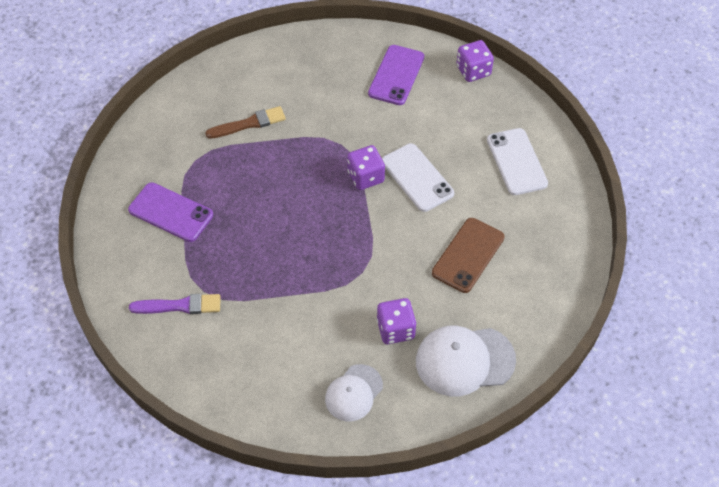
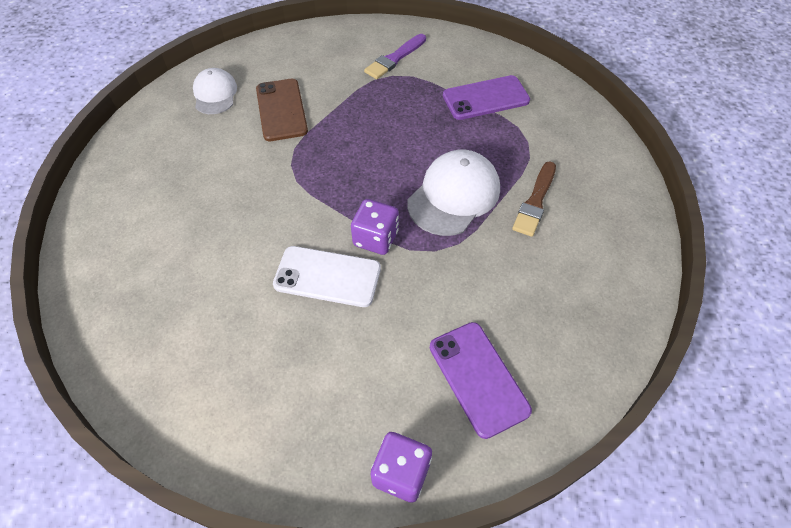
camera: 135 degrees right, 0 degrees up
(395, 329) = (221, 147): purple dice -> none
(464, 360) = (144, 165): white cap -> white cap (454, 195)
(468, 255) = (209, 243): brown phone -> brown phone (281, 110)
(516, 162) = (237, 382): white phone -> none

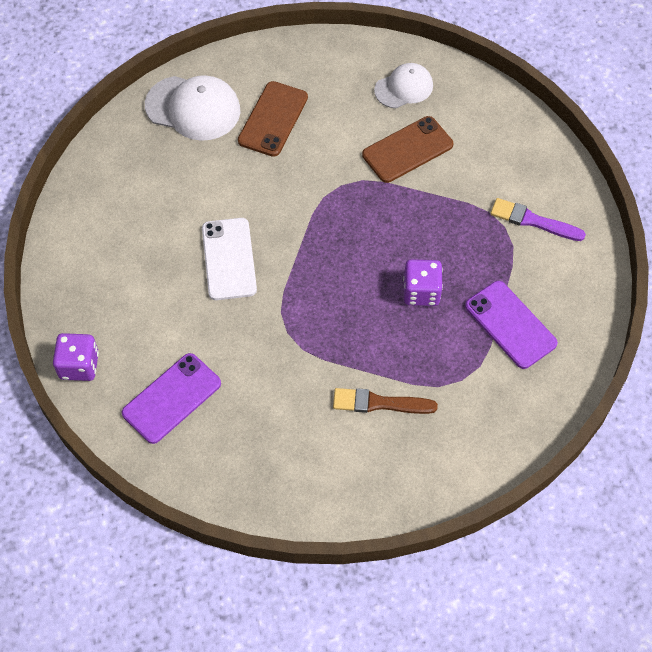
camera: 70 degrees right, 5 degrees up
(182, 194) = (273, 119): none -> brown phone
(376, 238) = (282, 282): purple dice -> purple dice (421, 292)
(454, 195) = (358, 330): white cap -> white cap (193, 108)

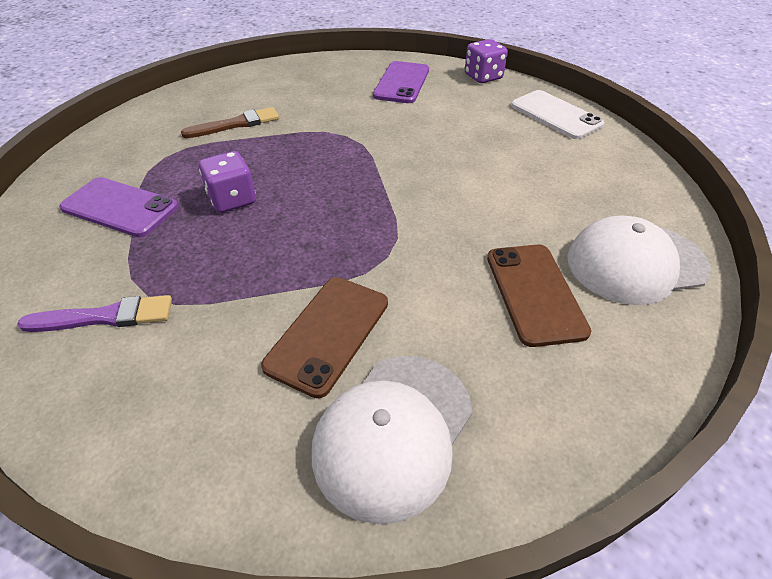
camera: 150 degrees right, 15 degrees down
(229, 259) = (442, 158): white phone -> white phone (555, 115)
(404, 88) = (393, 432): white cap -> white cap, size x1.57

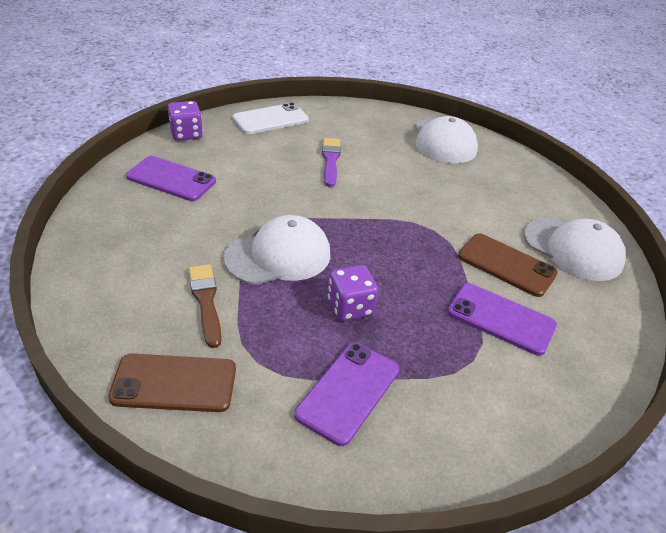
camera: 85 degrees left, 5 degrees down
(105, 317) = (499, 385): purple brush -> purple brush (330, 160)
(215, 323) = (501, 319): none -> purple phone
(304, 150) = (278, 256): none -> white cap
(534, 293) = (468, 180): brown phone -> brown phone (174, 383)

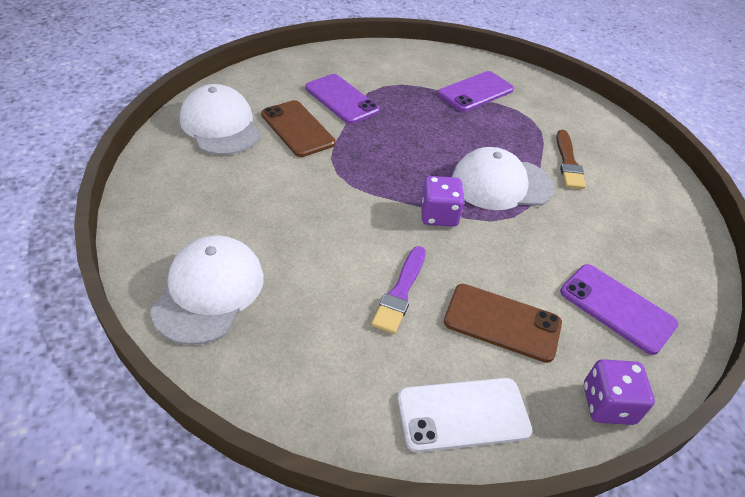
camera: 160 degrees left, 5 degrees up
(174, 383) = (587, 121): brown phone -> brown phone (502, 322)
(350, 307) = (453, 132): purple dice -> purple dice (439, 215)

